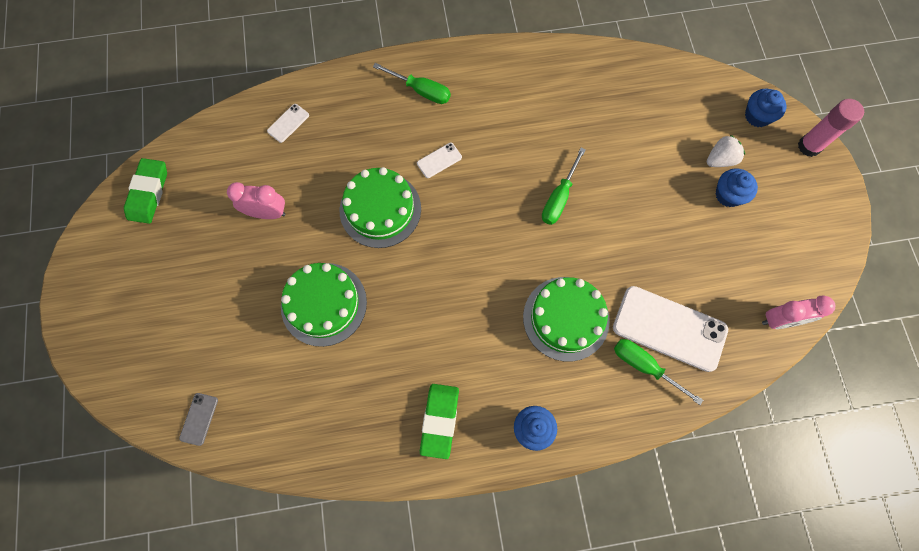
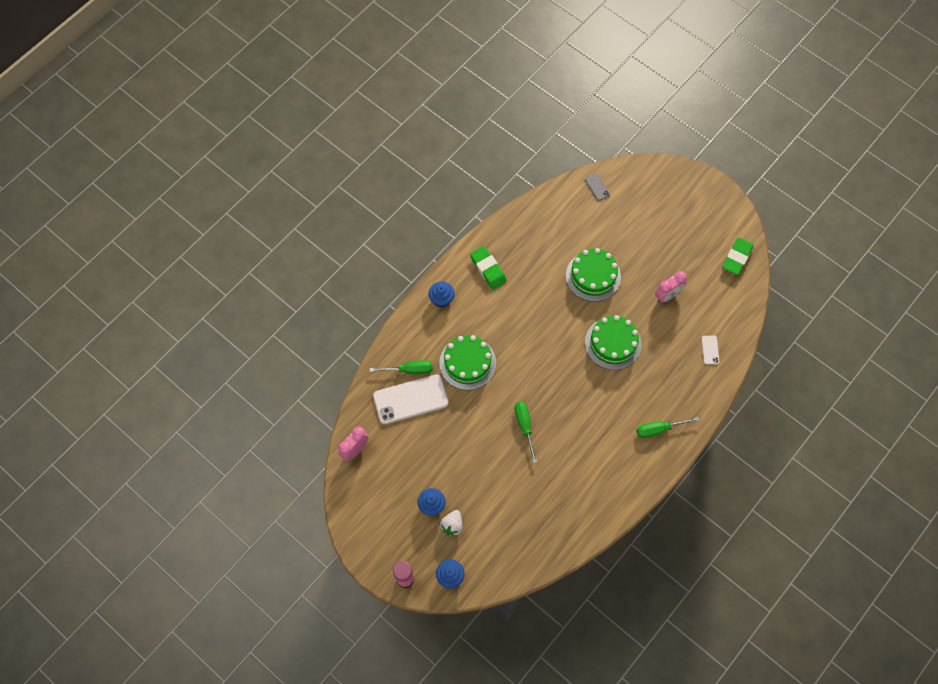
camera: 140 degrees right, 5 degrees down
(148, 193) = (737, 257): green eraser -> green eraser turned 60 degrees clockwise
(439, 160) = (608, 395): white phone -> none

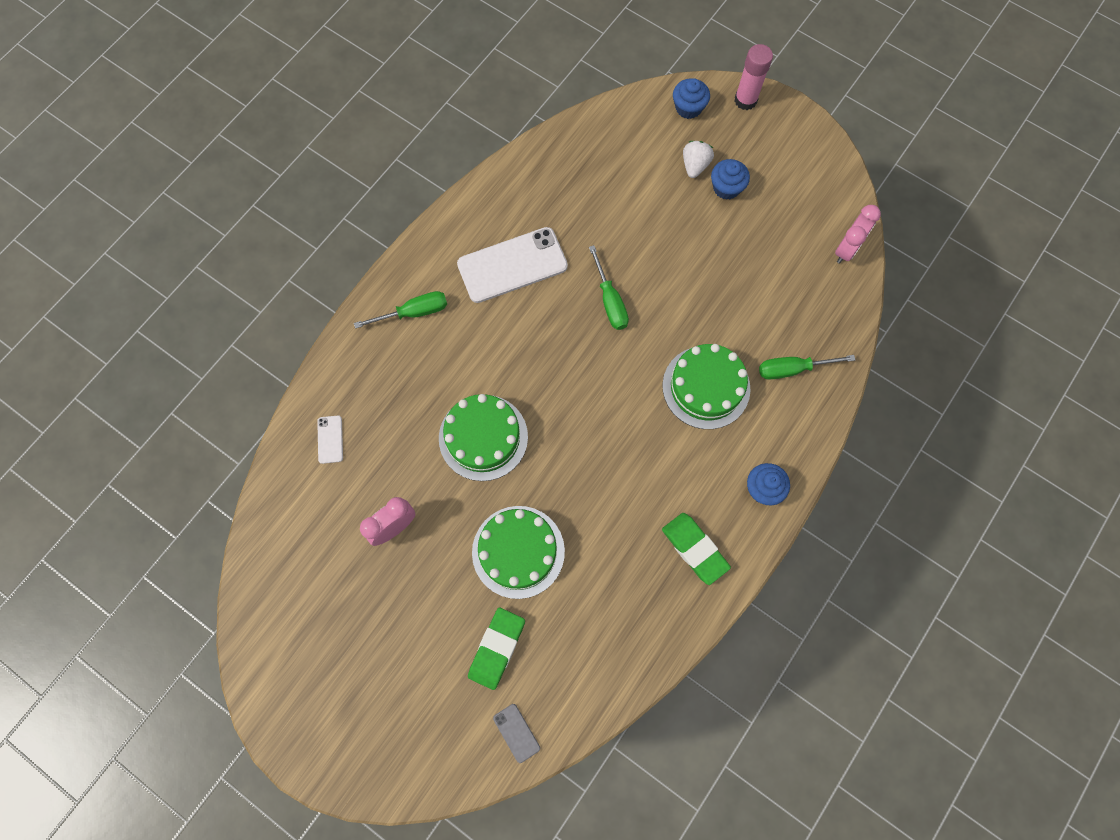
camera: 175 degrees right, 5 degrees up
(410, 399) = (782, 325): white phone -> white phone (512, 265)
(737, 257) = (272, 608): green eraser -> green eraser (497, 648)

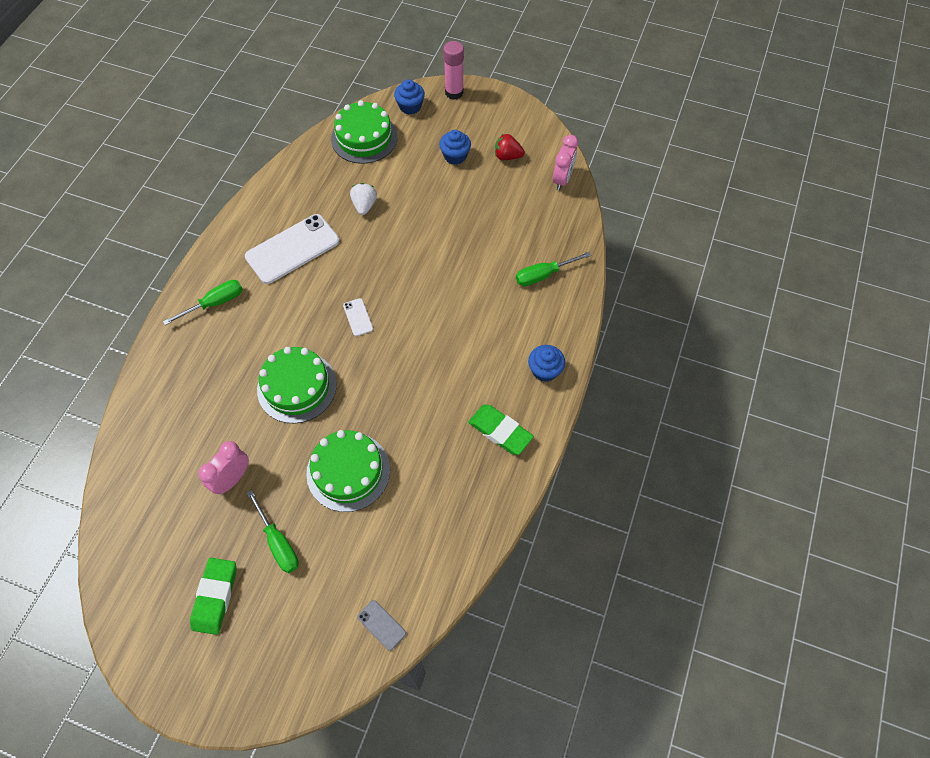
camera: 15 degrees left, 10 degrees down
(330, 439) = (160, 421): white phone -> white phone (358, 317)
(497, 648) = (347, 557): green eraser -> green eraser (215, 597)
(610, 301) = (381, 258): green screwdriver -> green screwdriver (278, 542)
(695, 165) = (426, 146): white strawberry -> white strawberry (364, 205)
(706, 387) = (477, 304): green cake -> green cake (364, 138)
(789, 203) = (507, 156): none -> red strawberry

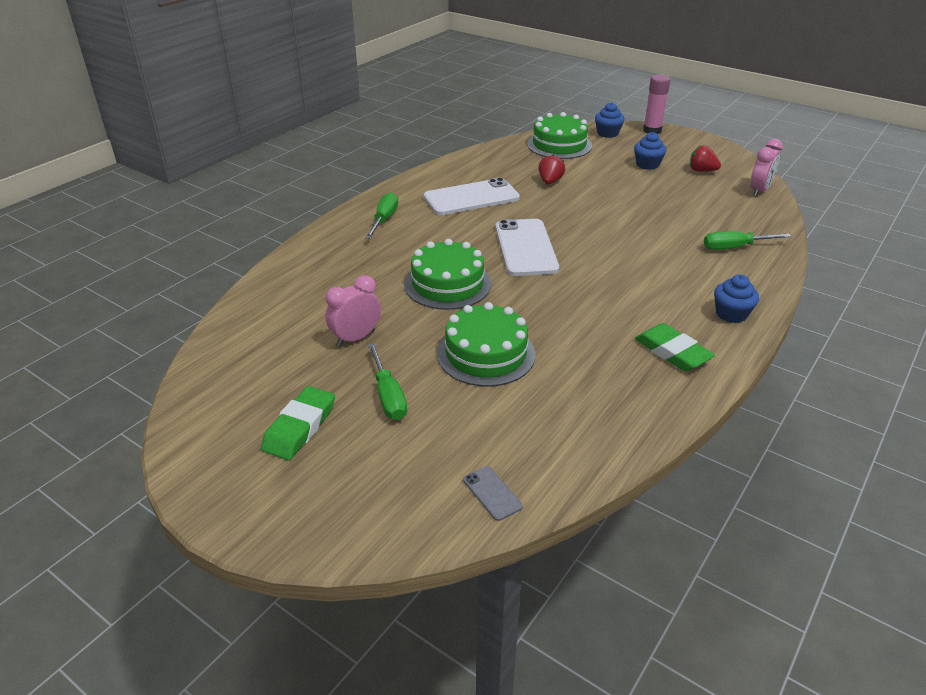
camera: 15 degrees right, 25 degrees down
(215, 303) = (384, 219): green screwdriver -> green screwdriver turned 60 degrees counterclockwise
(358, 317) = (525, 247): white phone -> white phone, size x2.29
(364, 205) = (550, 182): white strawberry -> red strawberry

